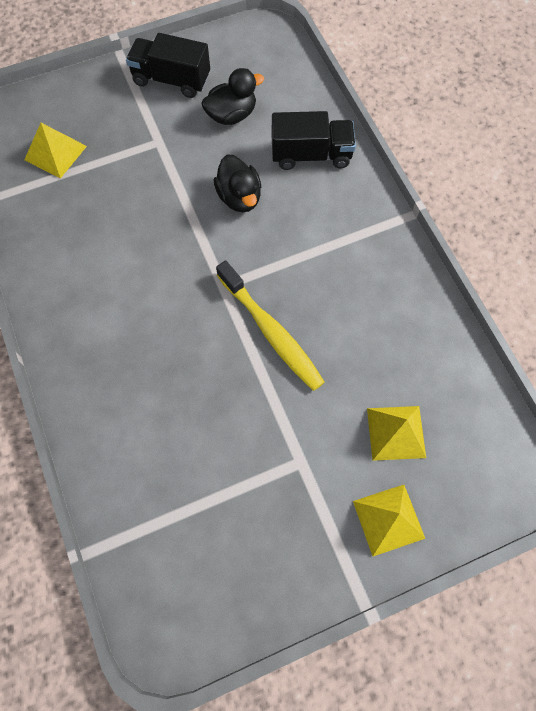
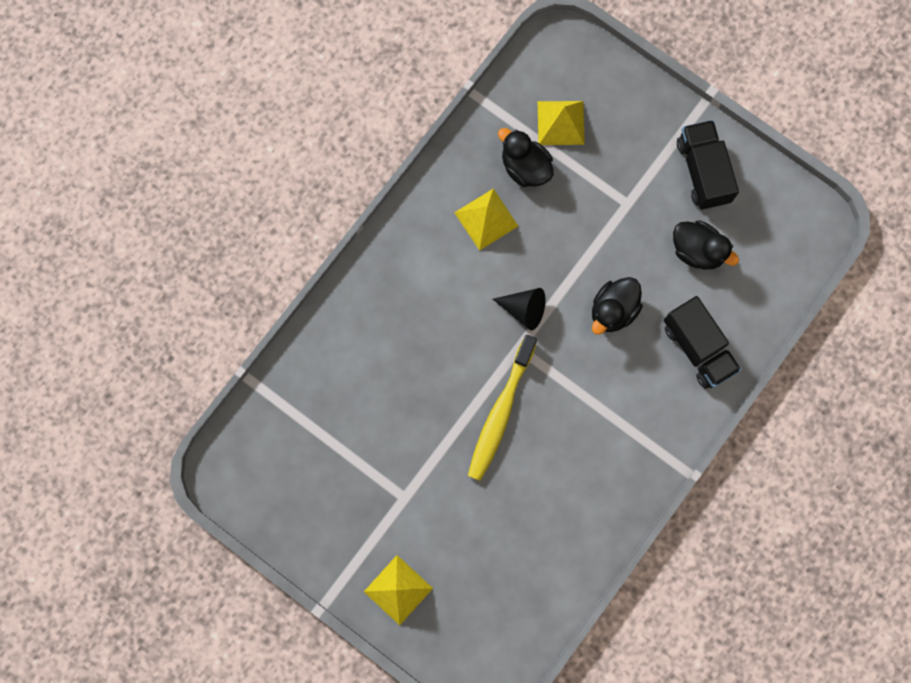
camera: 60 degrees right, 10 degrees up
(71, 197) = (525, 167): none -> black duck
(192, 263) = (524, 309): none -> black cone
(396, 433) = (471, 561): yellow pyramid -> yellow pyramid (486, 219)

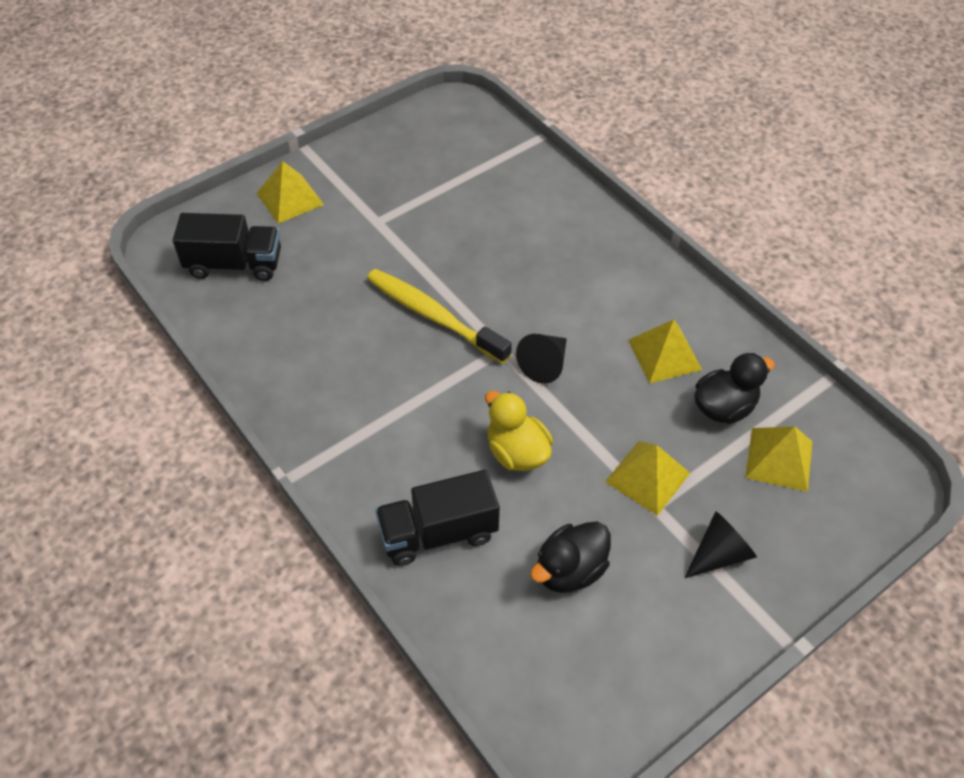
camera: 105 degrees right, 25 degrees down
(605, 212) = (647, 477): none -> yellow pyramid
(613, 310) = (516, 452): black duck -> yellow duck
(652, 154) = (719, 554): none -> black cone
(703, 171) = (683, 610): black truck -> black truck (234, 264)

